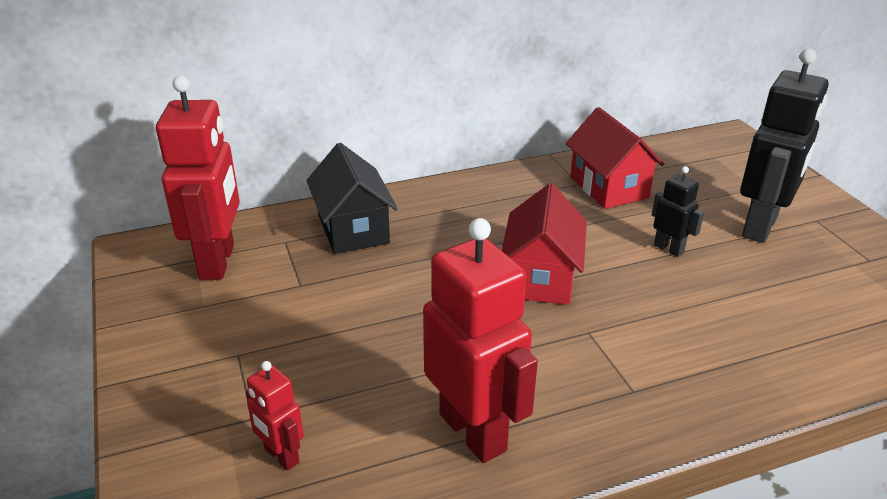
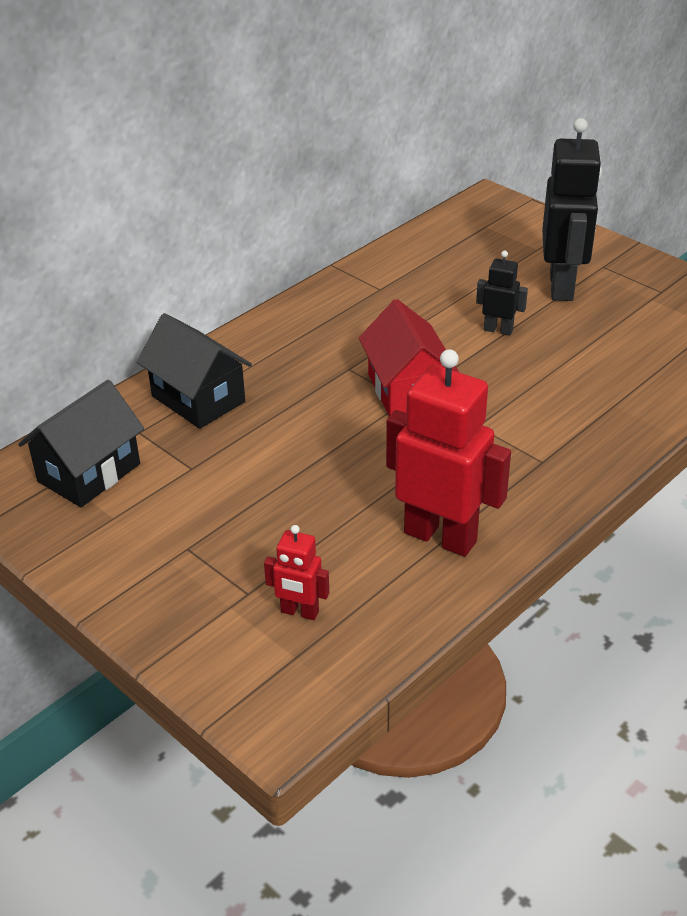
camera: 25 degrees left, 5 degrees up
(218, 262) = (89, 473): red robot -> black house
(609, 187) = (410, 285): red house -> none

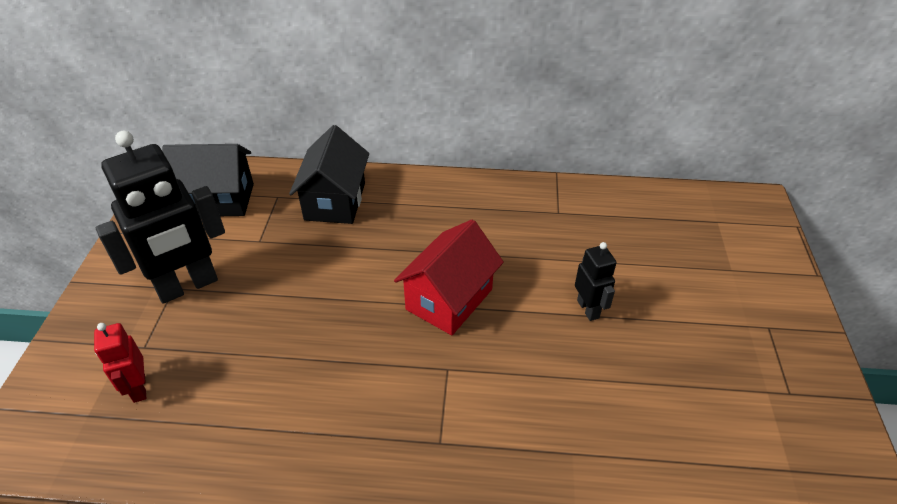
camera: 50 degrees right, 5 degrees up
(440, 536) = (284, 426): red robot -> none
(562, 286) = (701, 316): black robot -> black robot (188, 286)

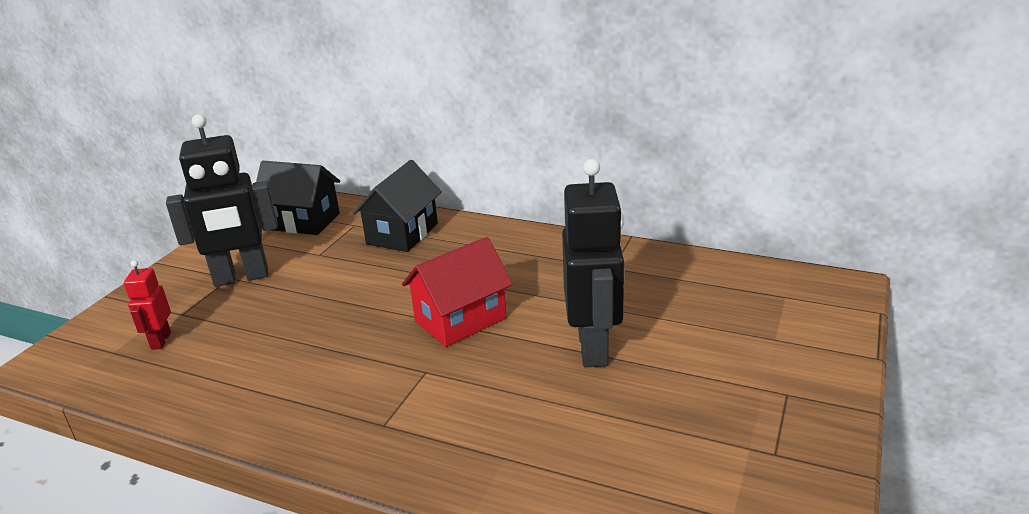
camera: 20 degrees right, 15 degrees down
(588, 309) = (594, 348): black robot -> black robot, size x2.04

